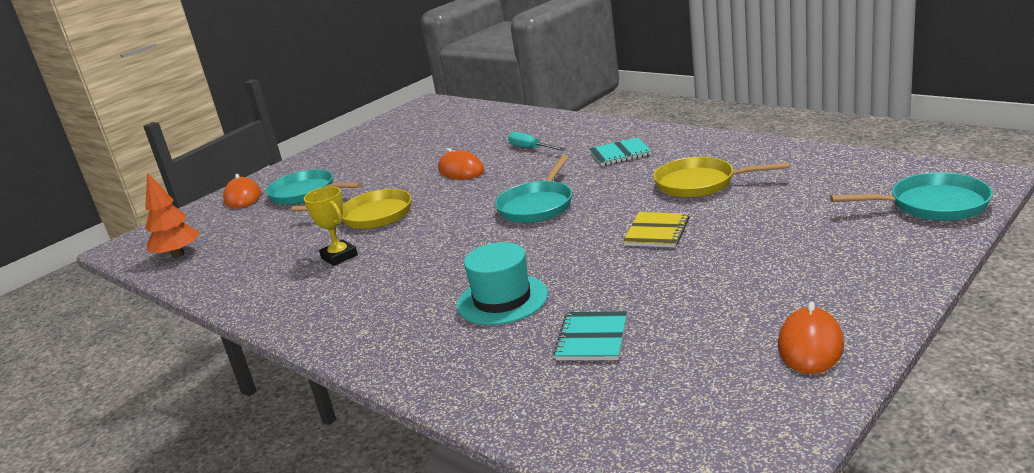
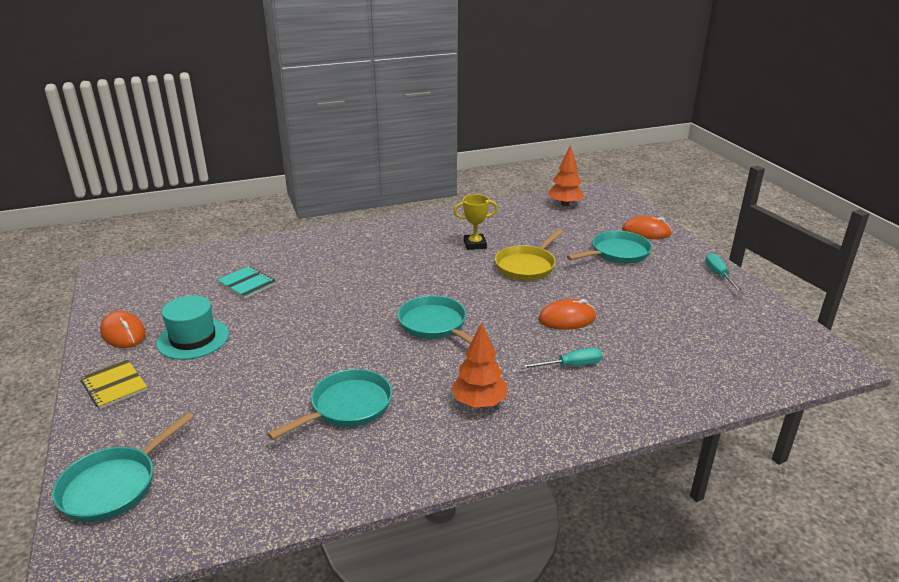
camera: 115 degrees right, 5 degrees up
(323, 152) = (719, 275): none -> turquoise screwdriver
(502, 299) = (329, 274): turquoise hat -> turquoise hat (193, 339)
(620, 154) = (479, 402): turquoise notebook -> orange tree
(657, 232) = (310, 350): yellow notebook -> yellow notebook (114, 386)
(700, 183) = (347, 407): yellow pan -> turquoise pan

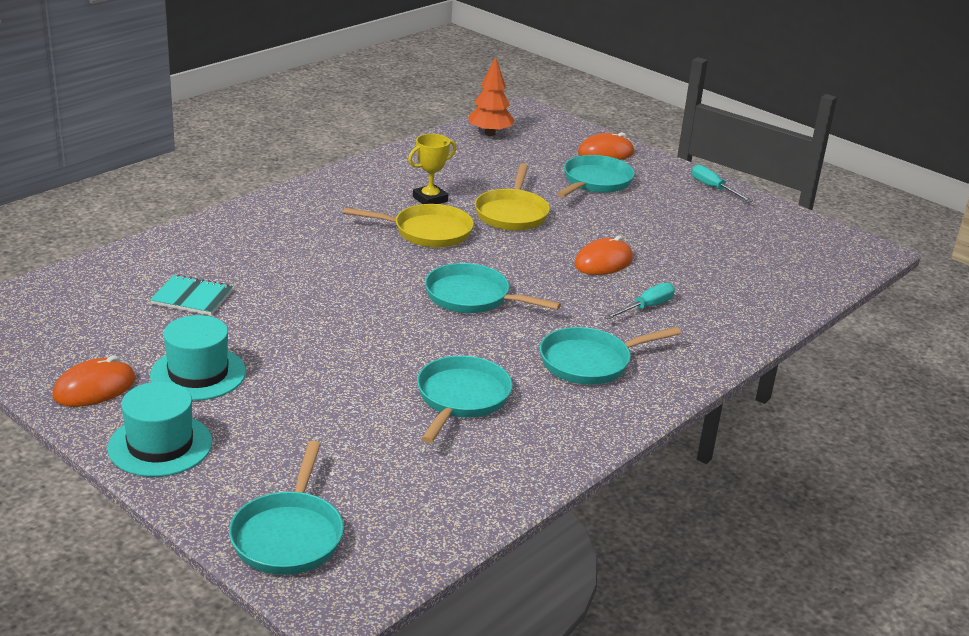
camera: 30 degrees left, 0 degrees up
(114, 386) = (160, 445): yellow notebook -> turquoise hat
(123, 333) = (94, 388): orange mouse -> orange mouse turned 60 degrees counterclockwise
(449, 268) = (427, 232): none -> yellow pan
(479, 402) = (590, 362): orange tree -> turquoise pan

